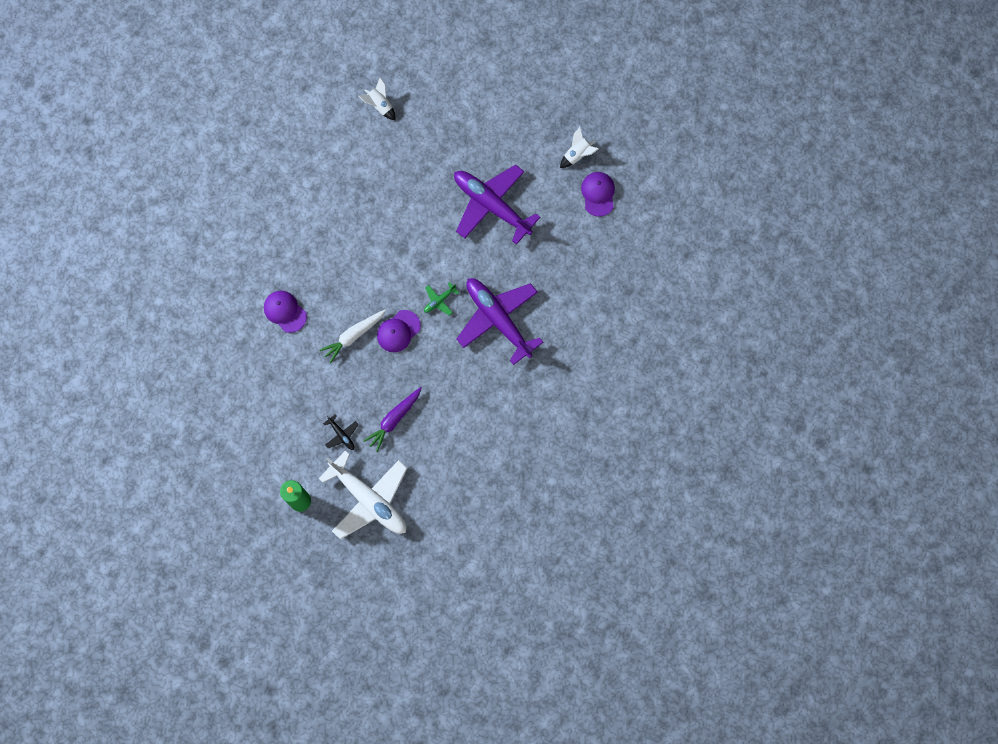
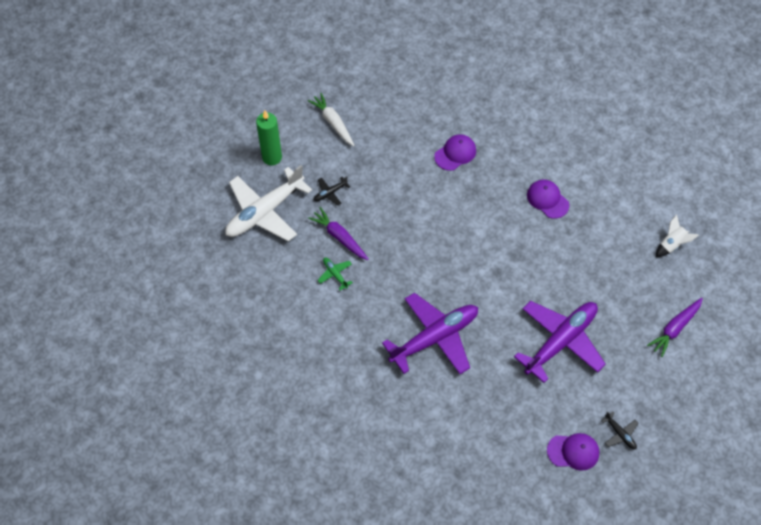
camera: 95 degrees right, 15 degrees down
(353, 336) = (427, 208): white carrot -> white carrot (333, 123)
(398, 331) = (428, 246): purple cap -> purple cap (547, 199)
(439, 300) = (458, 285): green plane -> green plane (335, 274)
(469, 106) = (675, 328): none -> purple carrot
(577, 155) = (620, 434): white rocket -> black plane

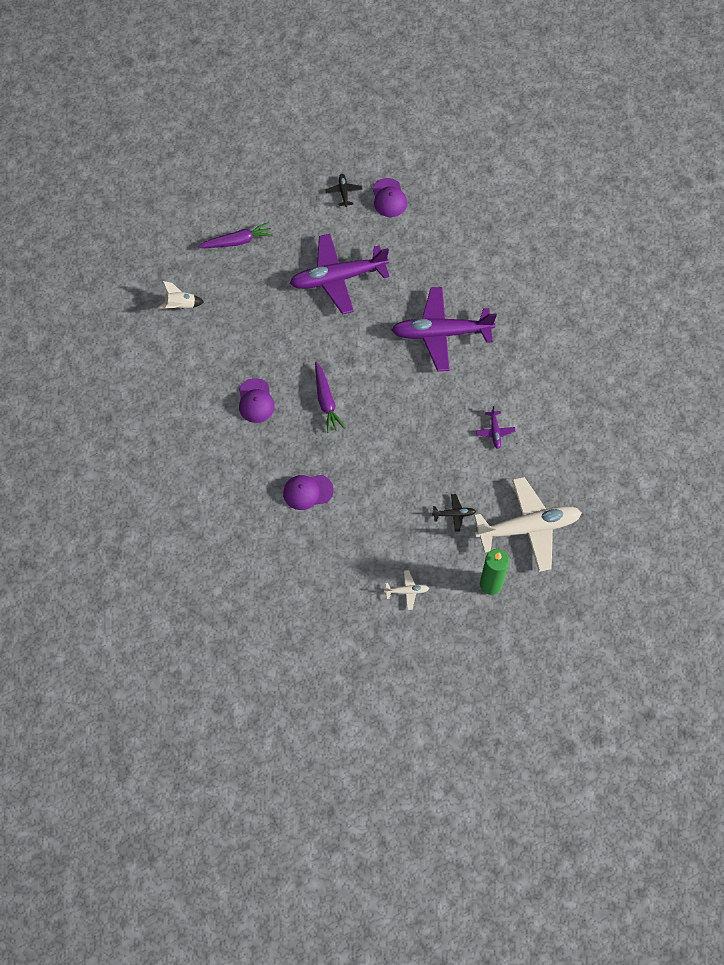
camera: 150 degrees left, 5 degrees up
(333, 123) = (407, 591): white carrot -> white plane
(335, 274) = (495, 432): green plane -> purple plane
(339, 237) = (470, 465): purple carrot -> purple carrot (326, 401)
(573, 452) = (389, 198): purple cap -> purple cap turned 135 degrees counterclockwise

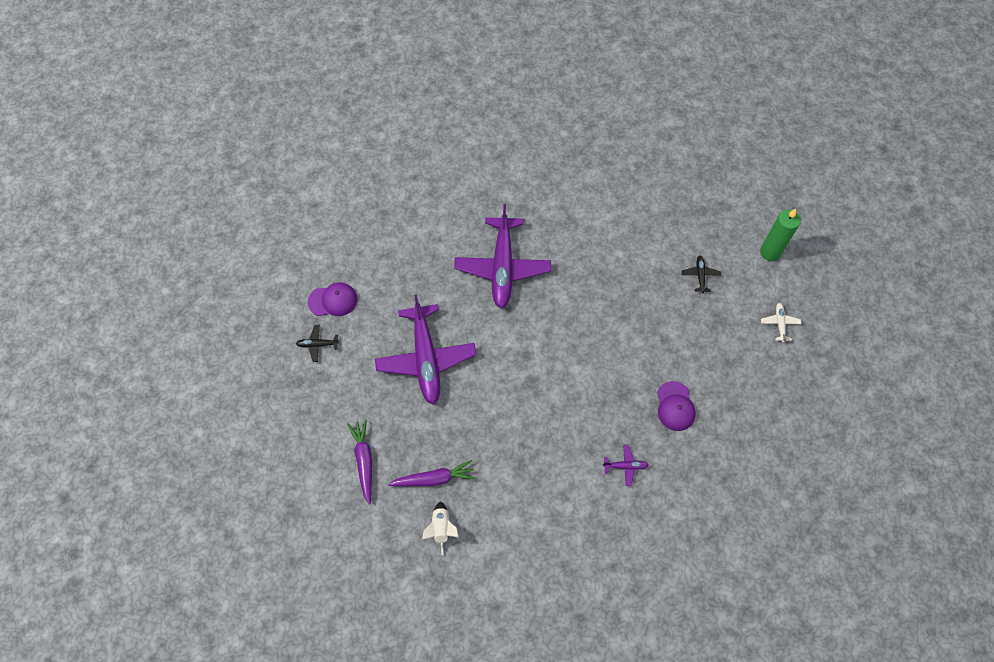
camera: 85 degrees left, 0 degrees up
(255, 401) = (568, 452): purple cap -> none
(326, 401) = (572, 381): purple carrot -> purple carrot (434, 479)
(495, 432) = (614, 232): purple plane -> purple plane (625, 466)
(528, 528) = (713, 215): white plane -> none

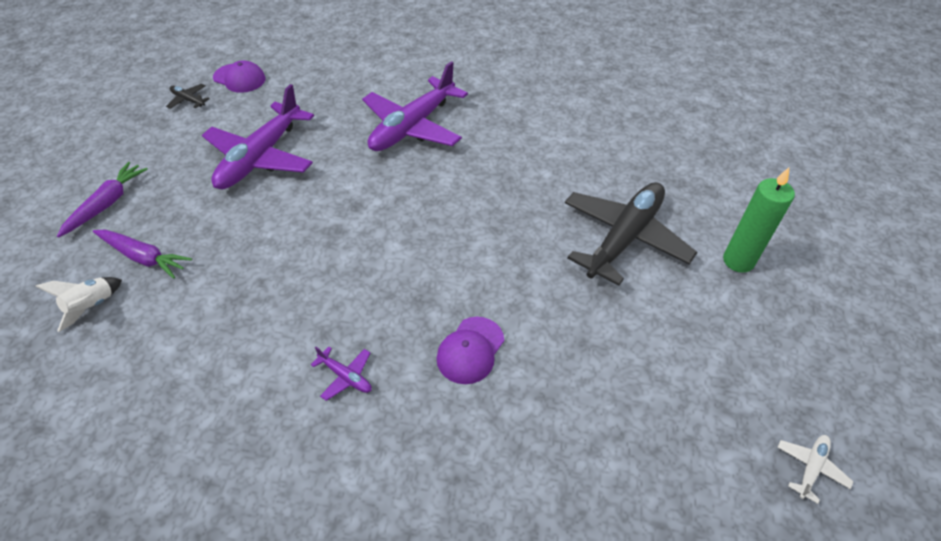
camera: 35 degrees right, 15 degrees down
(700, 275) = (624, 238): black plane -> black plane, size x2.48
(779, 323) = (693, 341): white plane -> white plane (811, 468)

